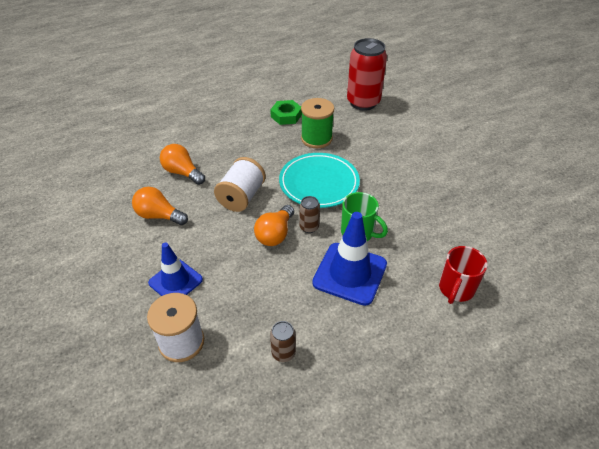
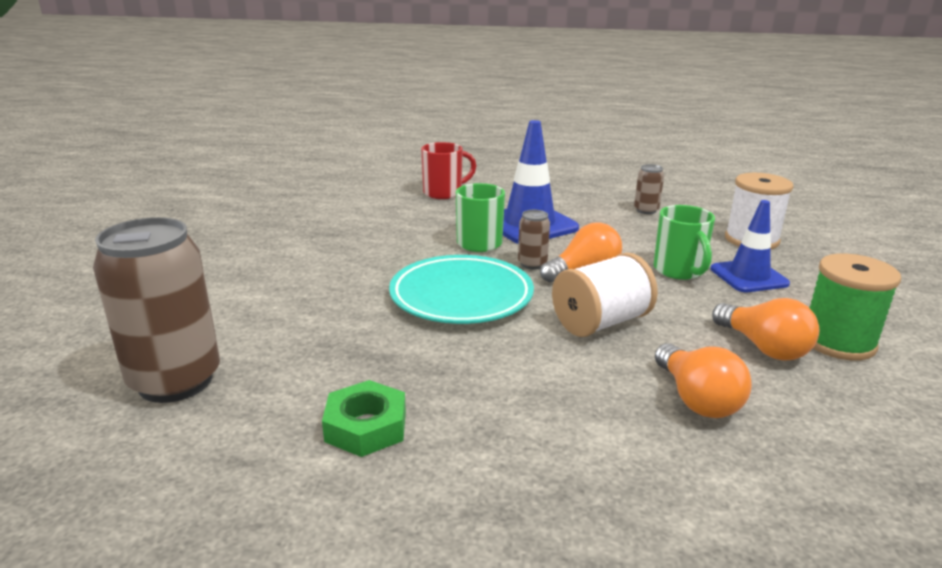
camera: 145 degrees left, 20 degrees down
(221, 265) = (679, 271): none -> green mug
(316, 138) = (374, 354): green spool -> green spool (838, 342)
(363, 102) = (175, 381): red can -> brown can

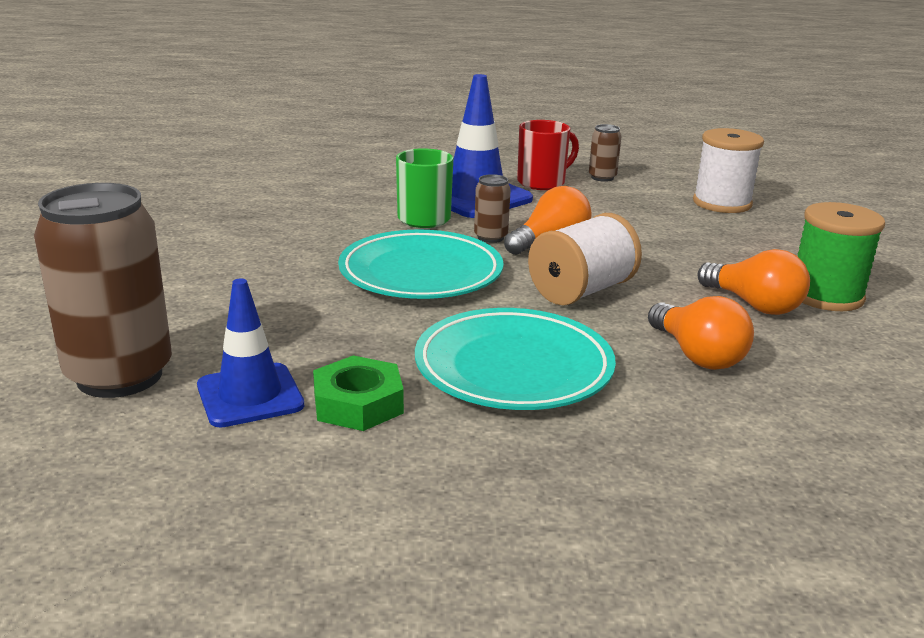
camera: 10 degrees left, 0 degrees up
(444, 193) = (364, 167): red mug -> red mug (542, 182)
(517, 399) = (513, 368): none -> turquoise plate
(679, 271) = (652, 237): green mug -> none
(748, 276) = (726, 239): blue traffic cone -> blue traffic cone (250, 395)

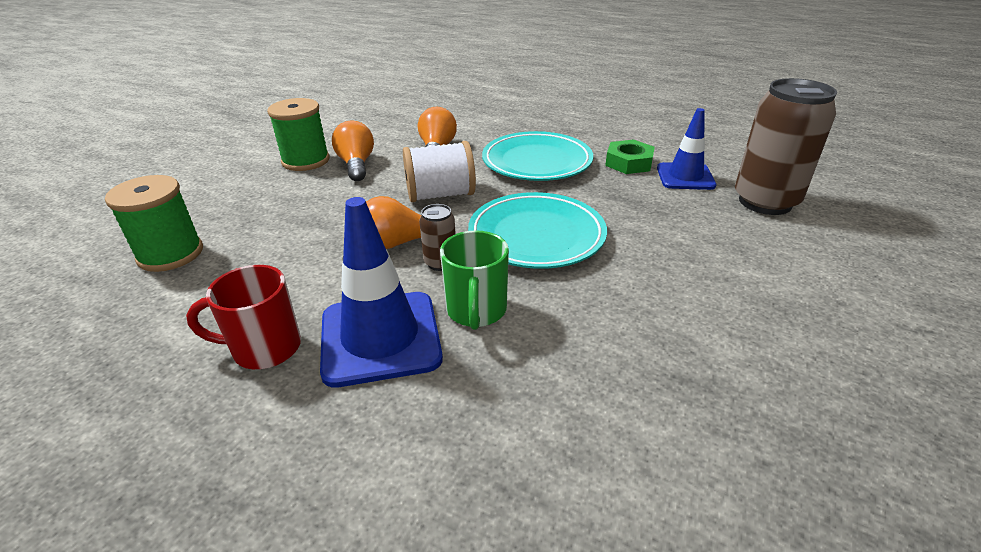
camera: 150 degrees left, 10 degrees up
(602, 177) = (182, 338): brown can -> none
(722, 203) = (170, 254): white spool -> green spool

